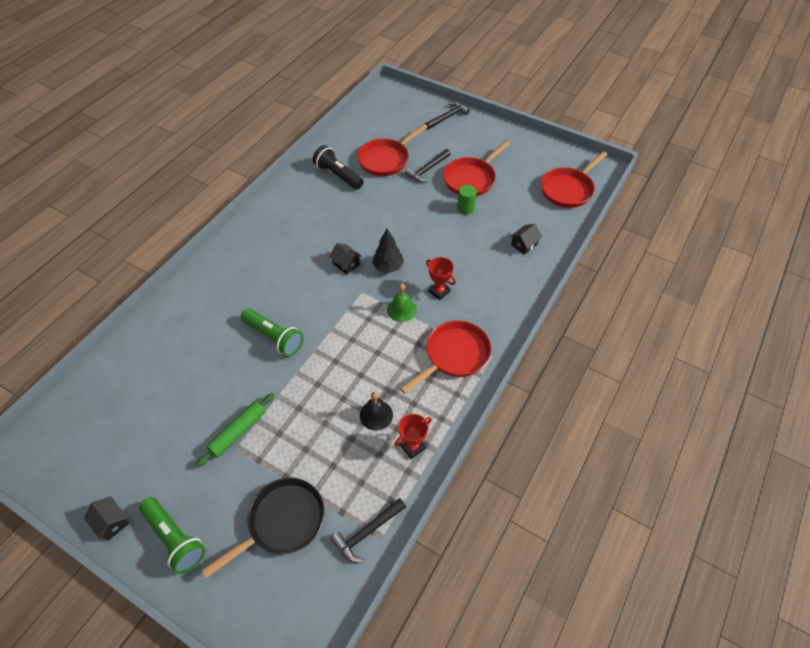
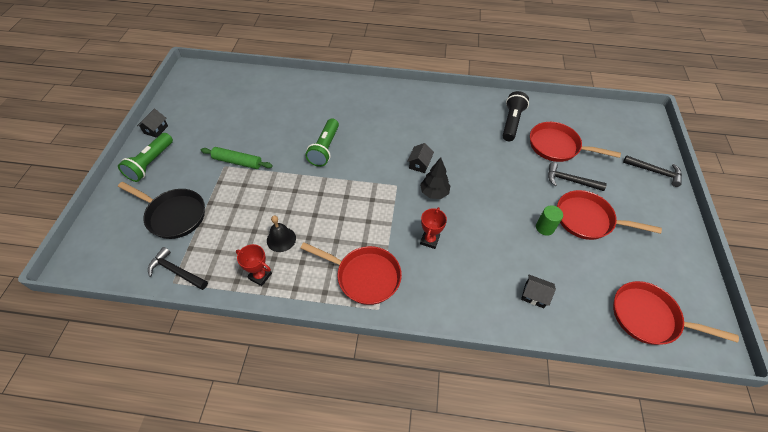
camera: 65 degrees right, 0 degrees up
(401, 309) = (394, 219): green bell -> none

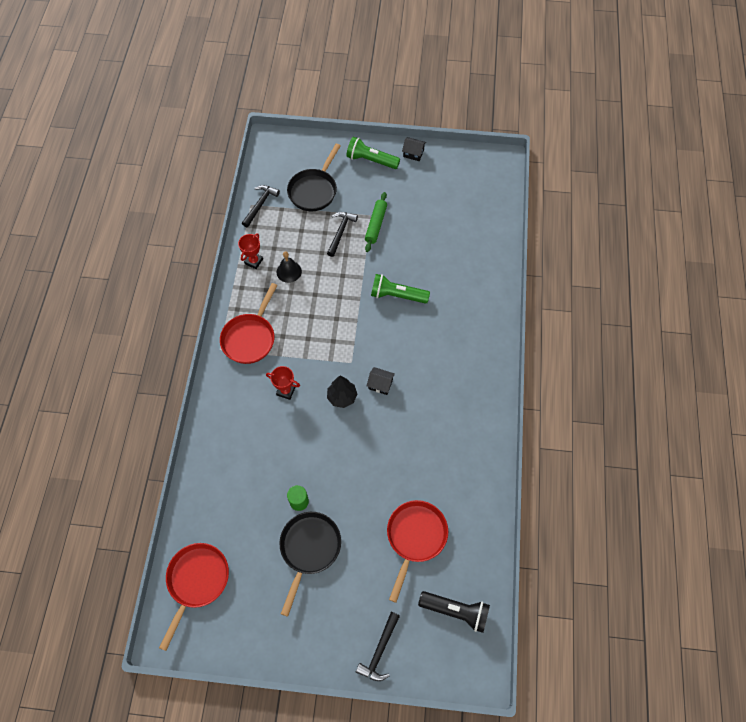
camera: 90 degrees right, 10 degrees up
(511, 122) = (452, 489): black flashlight -> black flashlight (456, 611)
(534, 295) = (225, 478): black house -> none
(570, 181) = (362, 541): black hammer -> black hammer (340, 232)
(588, 219) = (309, 549): red pan -> black pan

